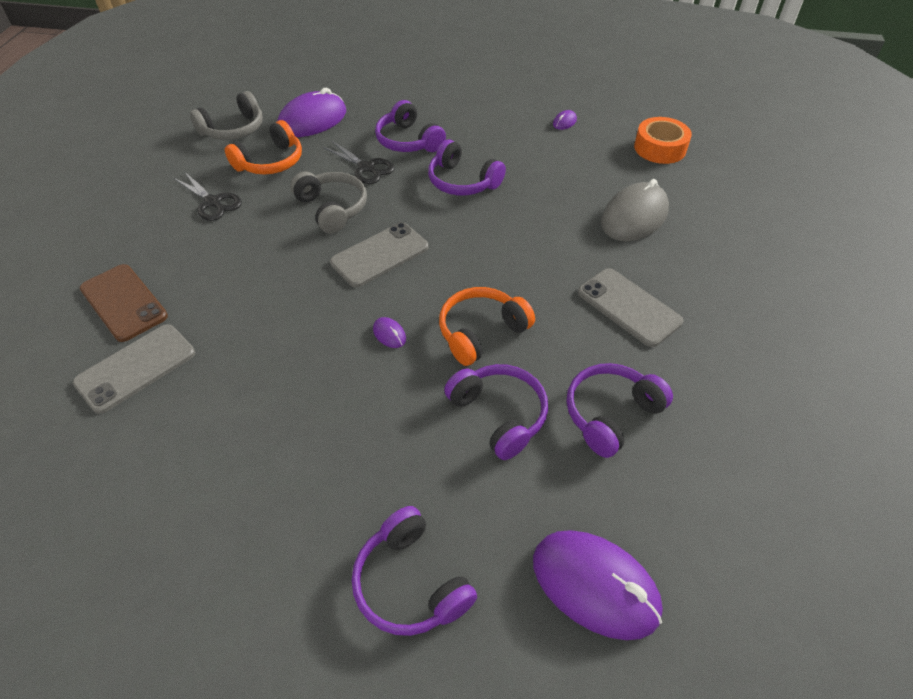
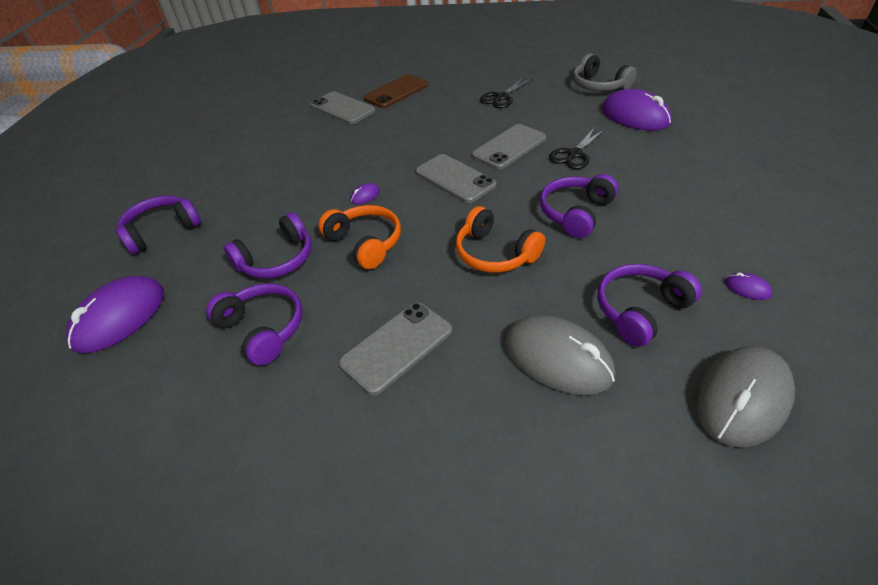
camera: 90 degrees right, 5 degrees down
(270, 162) = (562, 109): orange headphones -> orange headphones (495, 253)
(332, 209) = (509, 147): grey headphones -> grey phone
(408, 141) = (631, 172): purple headphones -> purple headphones (640, 310)
(660, 148) = (741, 398): orange tape -> grey mouse

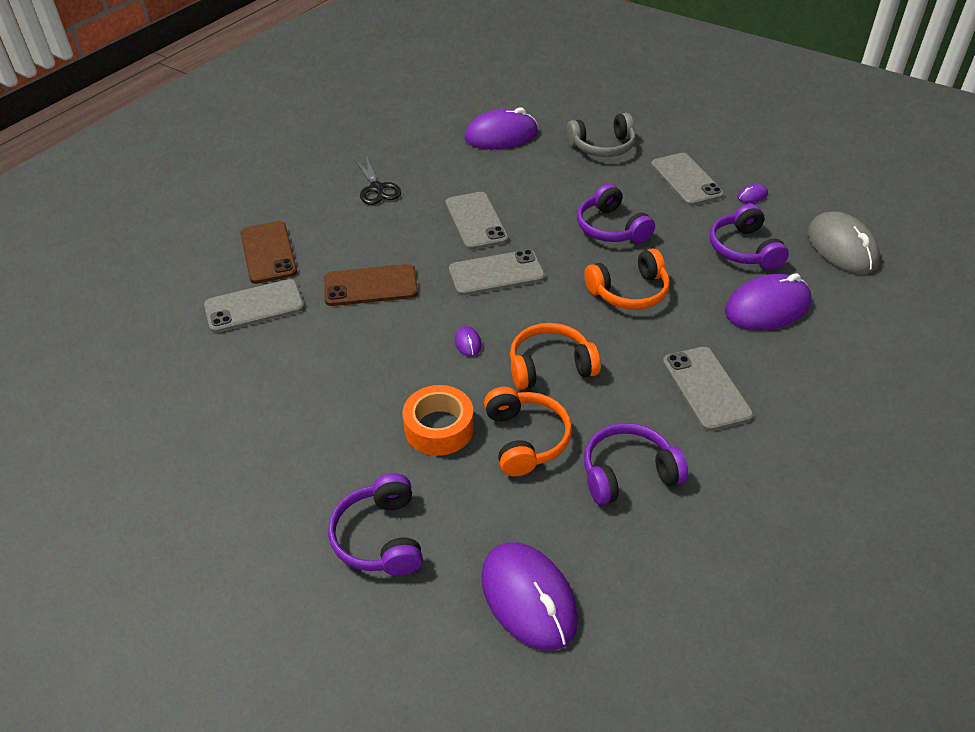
camera: 65 degrees left, 0 degrees up
(270, 216) = (439, 428): none -> orange tape
(277, 259) = (525, 439): purple headphones -> orange headphones
(395, 136) = (371, 286): none -> brown phone
(557, 358) = (767, 307): grey mouse -> purple mouse
(574, 154) = (527, 192): black scissors -> none
(599, 85) = (426, 127): grey headphones -> grey headphones (602, 147)
(711, 232) = (686, 180): none -> grey phone

